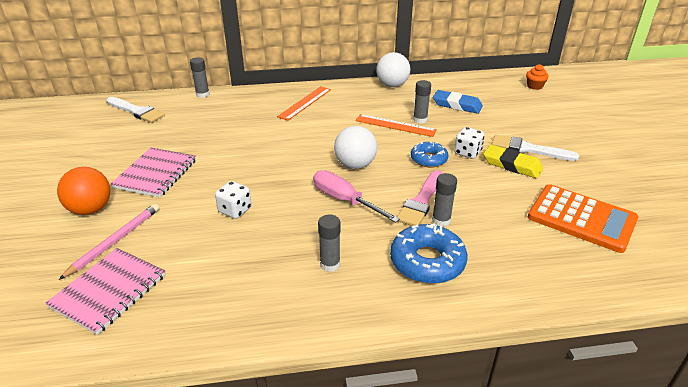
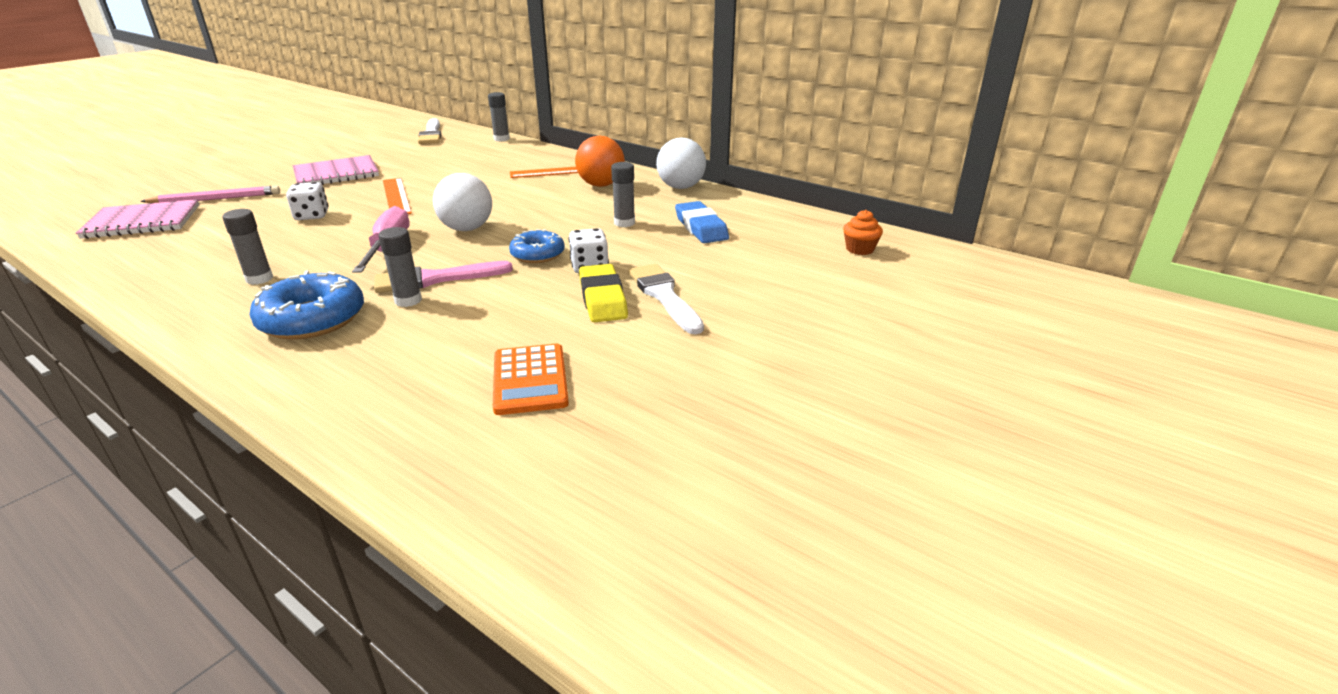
camera: 45 degrees right, 5 degrees down
(91, 209) = (255, 177): orange ball -> orange ball (601, 185)
(395, 125) = (587, 217): orange ruler -> orange ruler (396, 196)
(581, 218) = (530, 380): orange calculator -> orange calculator, size x0.66

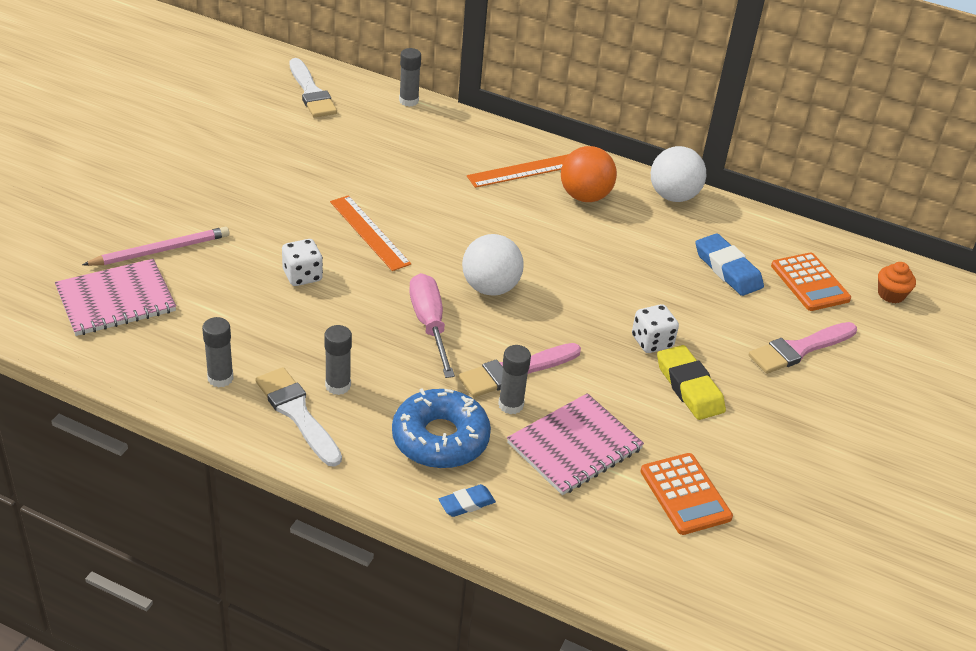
camera: 15 degrees left, 10 degrees up
(282, 369) = (466, 503): none -> blue eraser
(336, 174) = (262, 190): pink notebook -> pink notebook (574, 446)
(537, 254) = (590, 325): blue donut -> none
(624, 223) = (647, 266): grey glue stick -> grey glue stick (220, 378)
(664, 296) = (742, 378): white brush -> white brush (297, 413)
(740, 279) = (799, 349): none -> pink brush
(778, 238) = (810, 282): none -> orange calculator

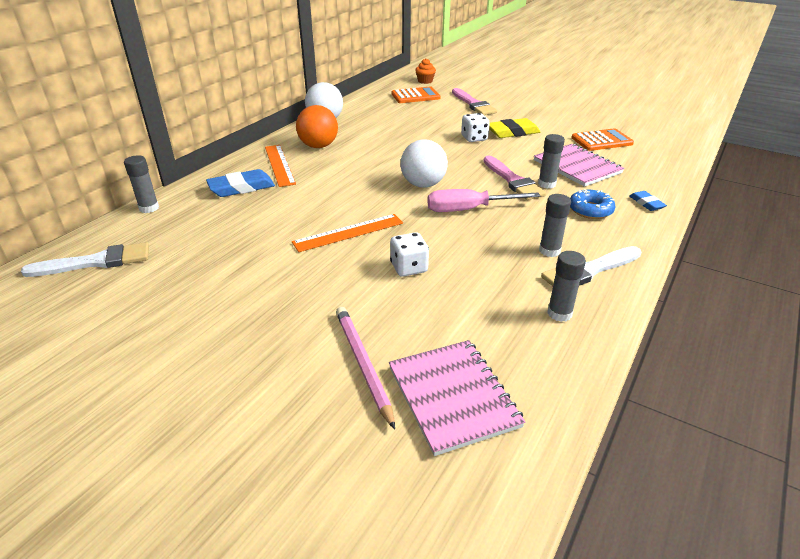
camera: 80 degrees left, 5 degrees down
(440, 439) = (590, 210): blue donut -> blue donut, size x0.63
(727, 269) = (403, 113): blue eraser -> blue eraser (241, 187)

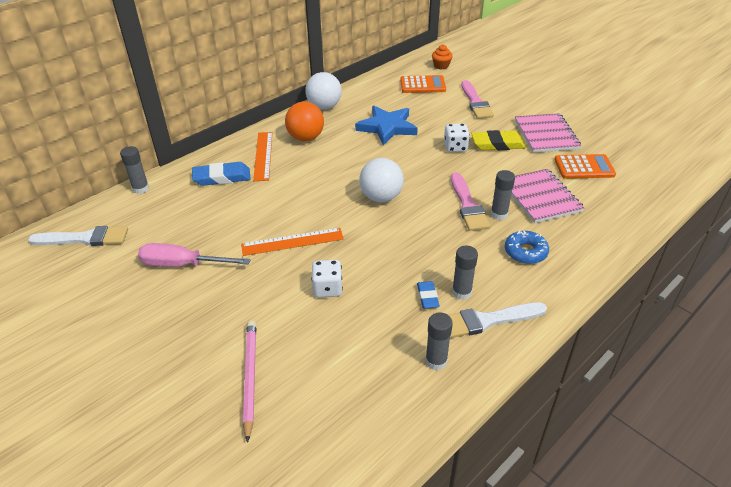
camera: 15 degrees right, 5 degrees up
(398, 130) = (387, 127): none -> blue star
(453, 396) = (307, 422): pink notebook -> pink notebook (546, 134)
(468, 209) = (409, 233): pink screwdriver -> pink screwdriver (182, 265)
(646, 203) = (586, 253): blue eraser -> blue eraser (427, 297)

